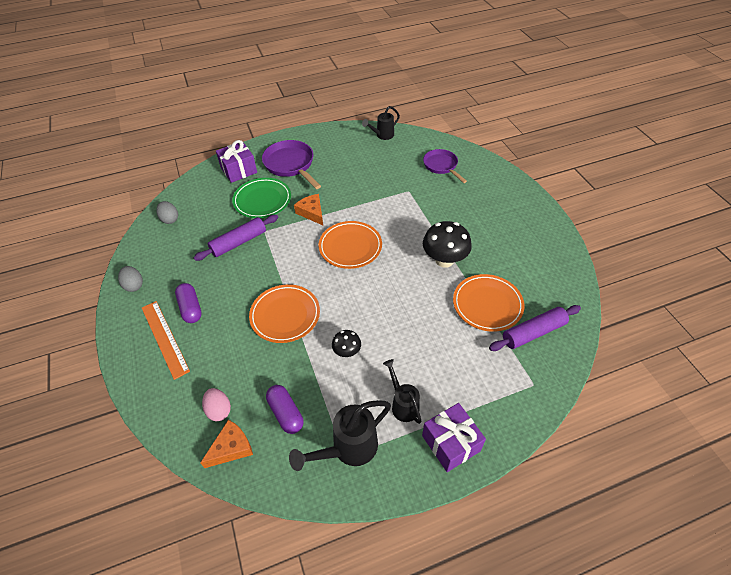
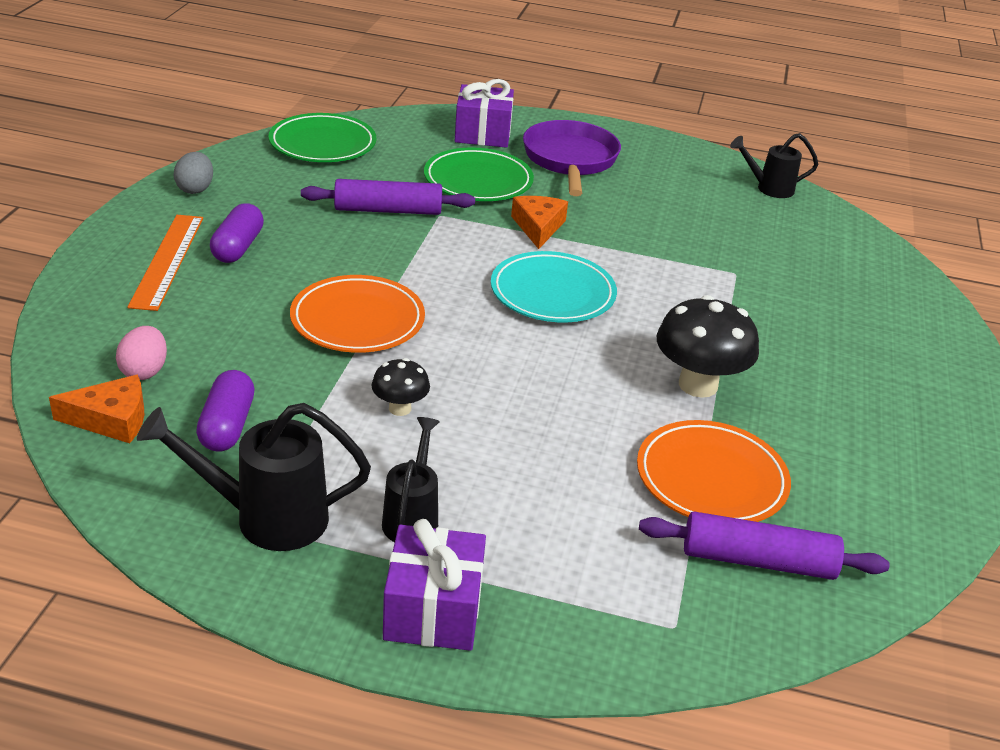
camera: 30 degrees right, 15 degrees down
(170, 219) = (322, 144): grey egg -> green plate
(350, 247) = (552, 293): orange plate -> turquoise plate
(441, 166) = (836, 269): purple pan -> none

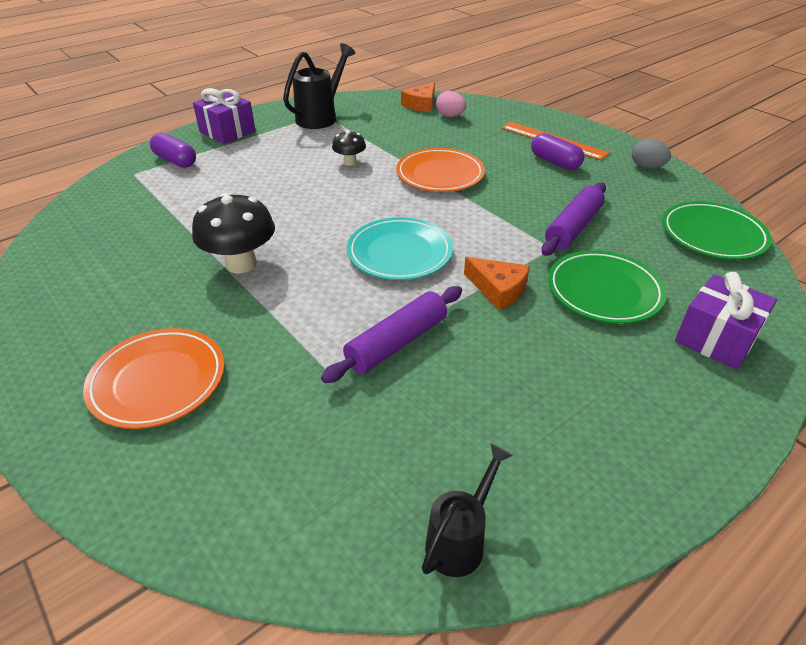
camera: 130 degrees right, 5 degrees up
(227, 426) = (388, 123): purple capsule -> purple capsule (175, 161)
(412, 517) = (277, 143): black watering can -> none
(570, 160) = (625, 376): purple pan -> none
(711, 478) = (176, 226): orange plate -> orange plate (158, 381)
(758, 560) = (118, 211): purple rolling pin -> purple rolling pin (397, 343)

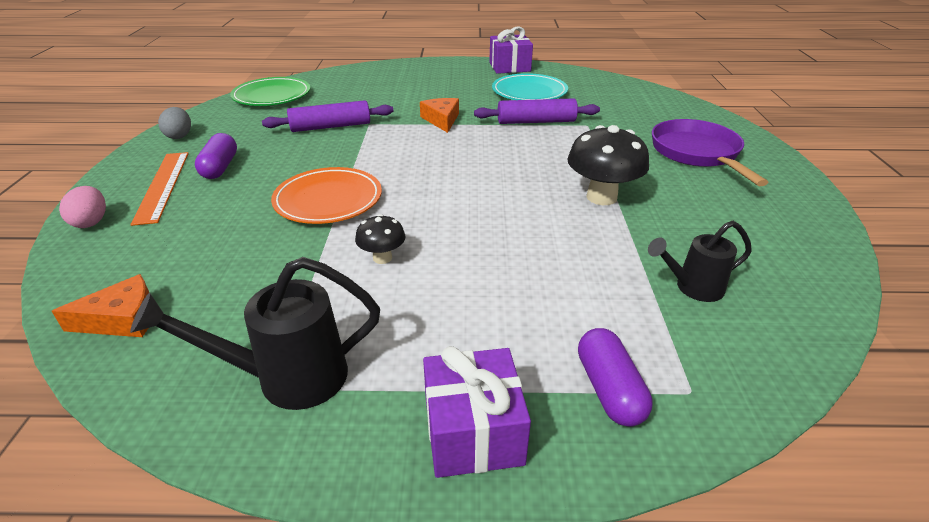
camera: 140 degrees left, 5 degrees down
(158, 381) = (697, 153): orange plate -> purple pan
(399, 253) = (469, 157): turquoise plate -> turquoise plate (529, 92)
(450, 116) = (151, 272): pink egg -> pink egg (91, 222)
(460, 539) = (580, 77): black watering can -> black watering can (692, 288)
(604, 291) = (389, 100): green plate -> none
(716, 338) = (383, 75): purple gift -> purple gift (509, 67)

